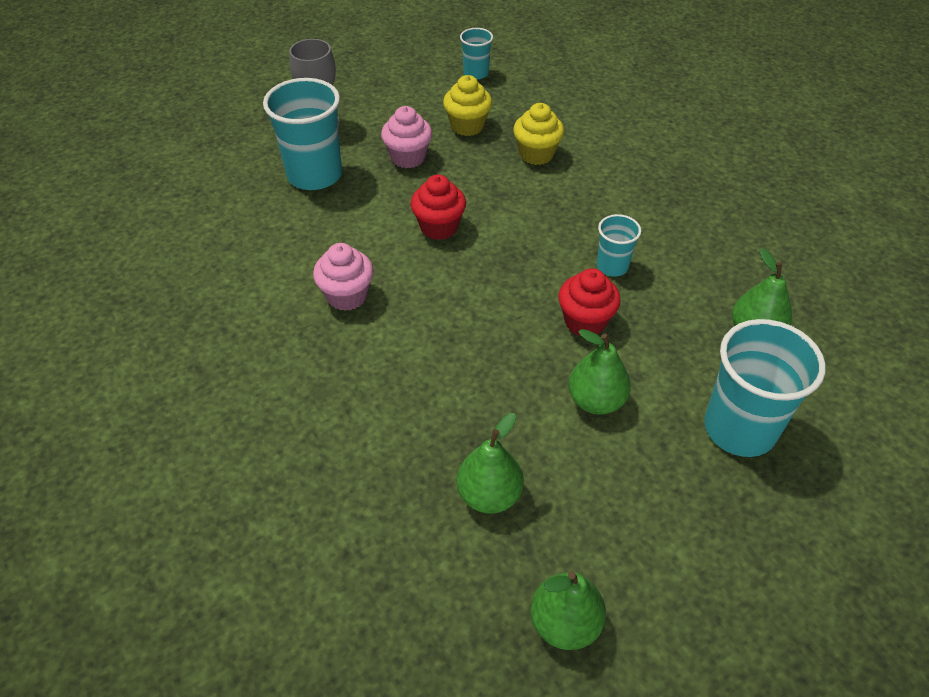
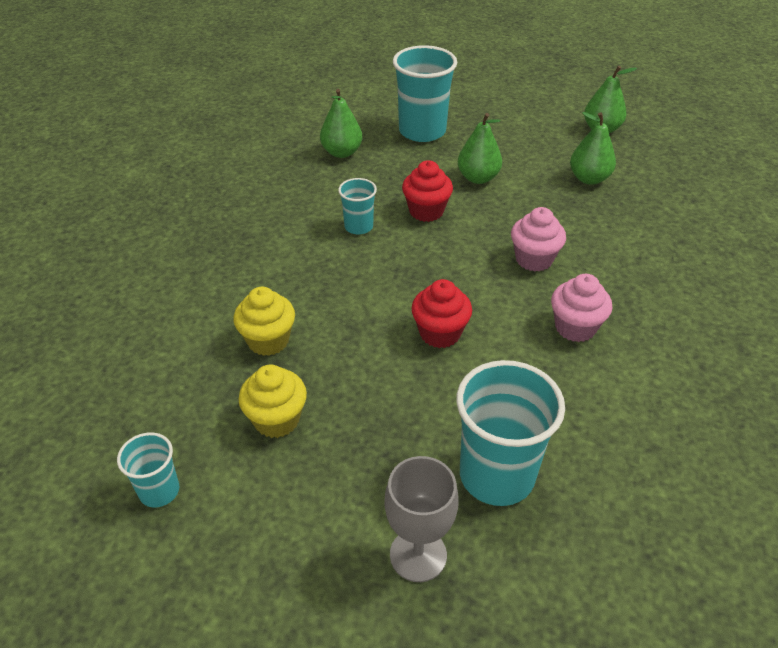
camera: 135 degrees left, 5 degrees down
(408, 157) = (380, 425): pink cupcake -> pink cupcake (534, 259)

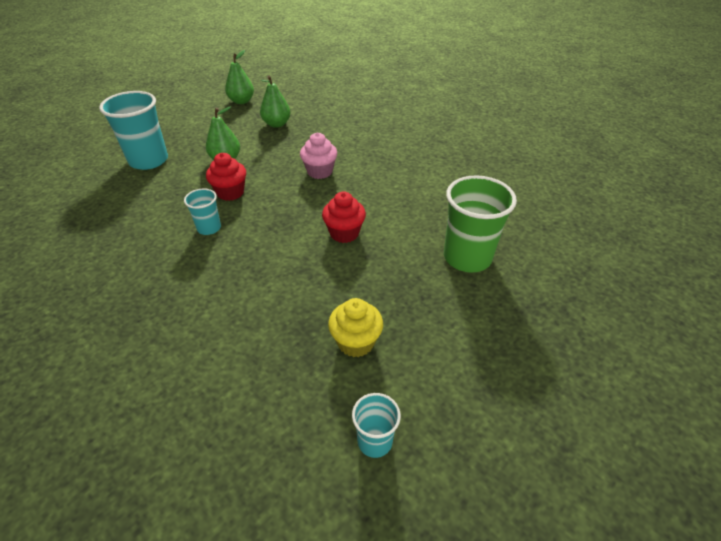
camera: 60 degrees left, 0 degrees up
(268, 341) = (276, 319): yellow cupcake -> none
(341, 152) = (118, 204): green pear -> none
(418, 555) = (504, 313): grey goblet -> none
(496, 475) = (467, 257): turquoise cup -> green cup
(575, 327) = (385, 182): pink cupcake -> none

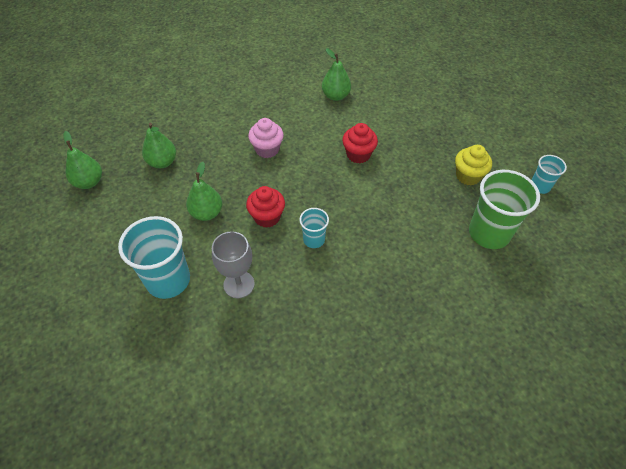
camera: 70 degrees left, 10 degrees up
(147, 196) = (239, 284): none -> grey goblet
(430, 196) = (335, 96): none -> green pear
(467, 257) = (409, 100): green cup -> green cup (489, 233)

